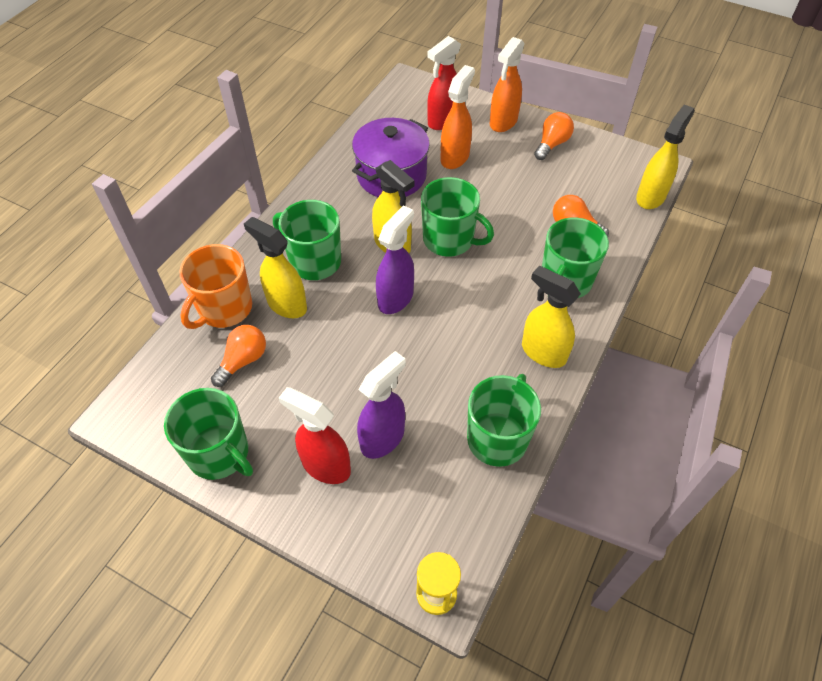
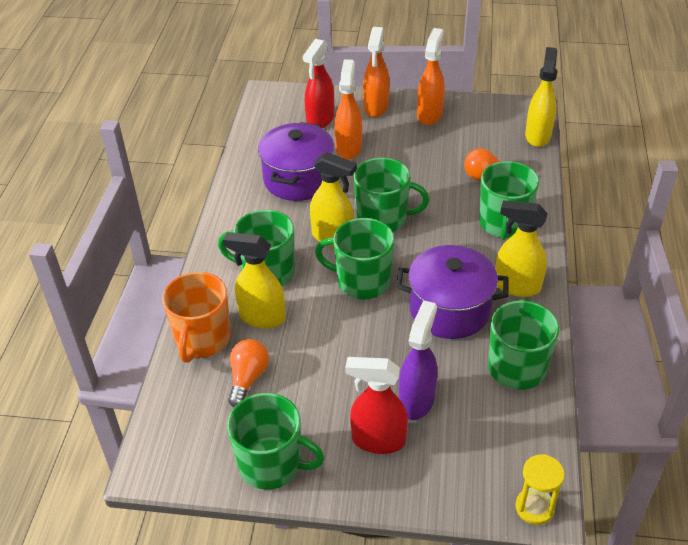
camera: 20 degrees left, 10 degrees down
(396, 298) = (362, 281): purple spray bottle -> green mug
(464, 355) = (449, 309): none -> purple pot
(552, 144) = (429, 115): orange light bulb -> orange spray bottle

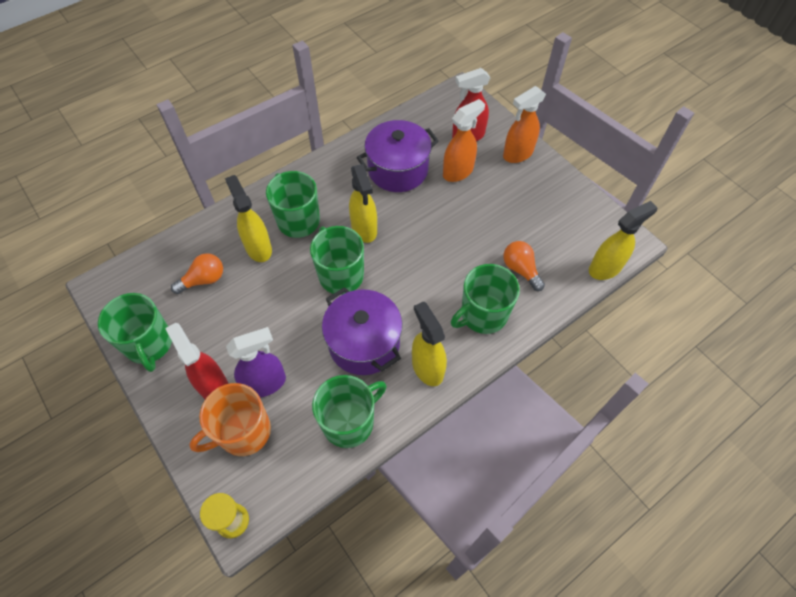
camera: 45 degrees right, 15 degrees up
(202, 339) = (213, 233): orange mug -> orange mug (243, 432)
(383, 219) = (410, 242): green mug -> none
(429, 115) = (547, 188): orange spray bottle -> none

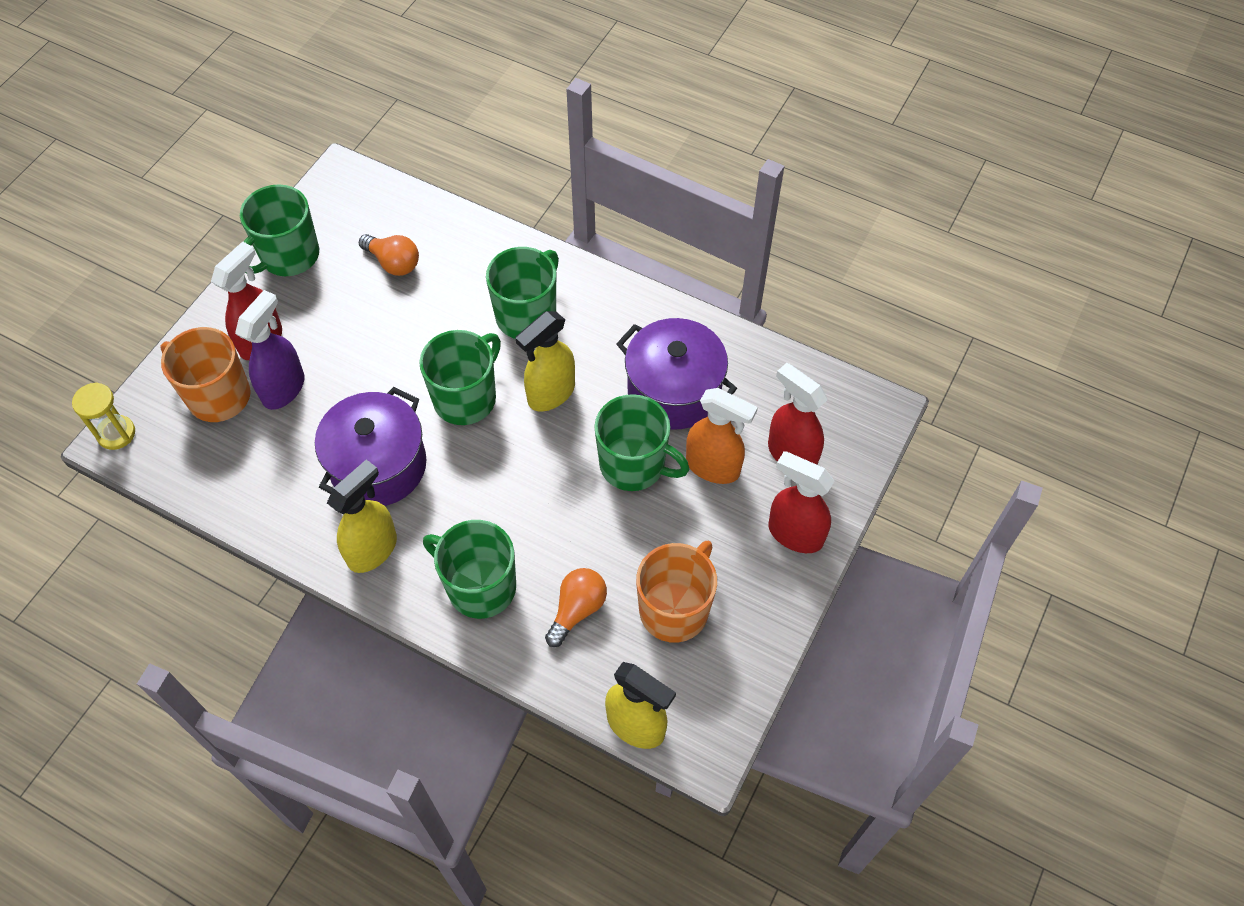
camera: 65 degrees right, 0 degrees up
(258, 248) = (464, 294): yellow spray bottle -> none
(265, 383) = (284, 388): purple spray bottle -> purple spray bottle turned 105 degrees counterclockwise
(349, 422) = (268, 494): green mug -> green mug (634, 465)
(517, 154) = (794, 534): orange spray bottle -> red spray bottle
(540, 223) = (675, 609): none -> orange mug

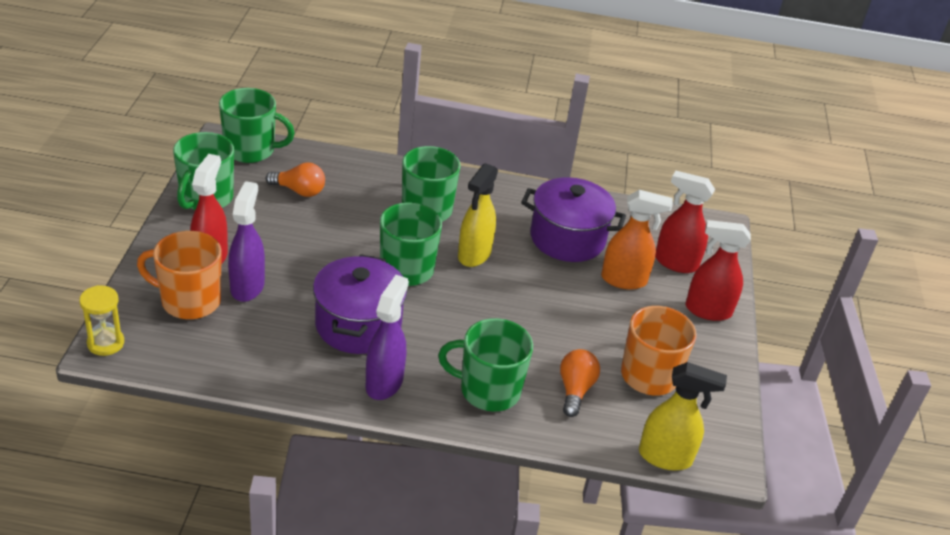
camera: 25 degrees left, 20 degrees down
(373, 549) = (384, 382): yellow spray bottle -> purple spray bottle
(634, 465) = (564, 289): green mug -> green mug (251, 150)

